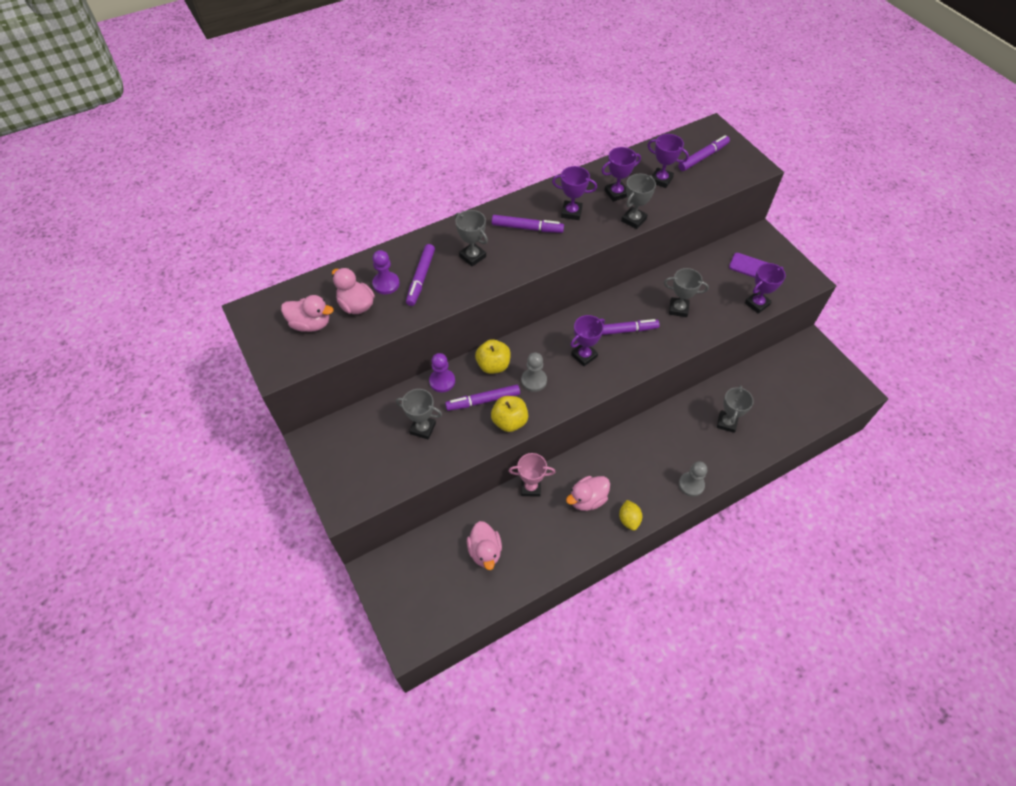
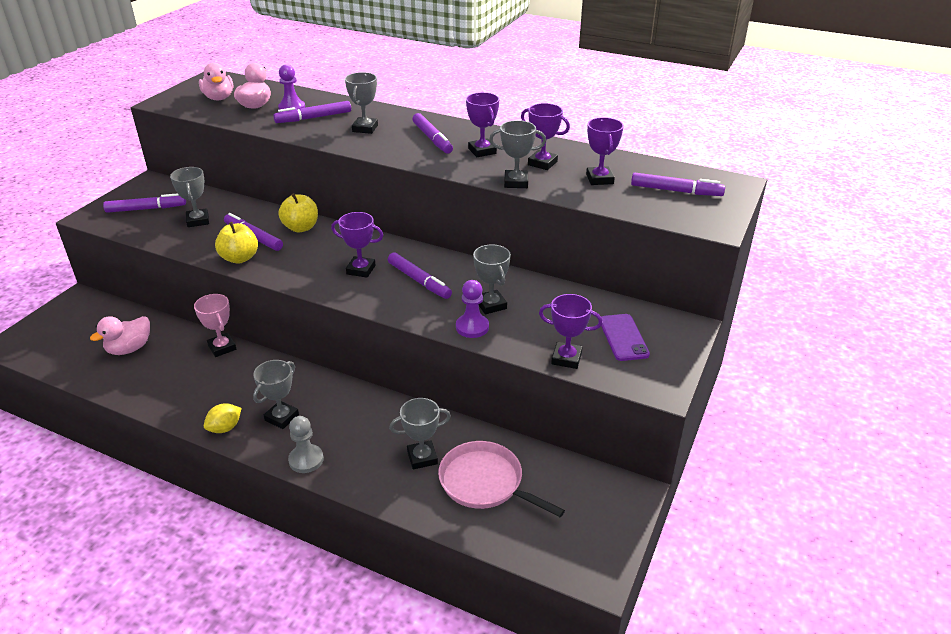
camera: 55 degrees right, 20 degrees down
(367, 459) = (146, 209): none -> purple marker
(442, 381) = (259, 211): purple pawn -> purple pawn (472, 327)
(534, 380) = (301, 254): grey pawn -> none
(587, 499) = (232, 389): pink duck -> none
(639, 481) = (282, 417): none -> grey trophy
(765, 403) = (484, 482): none -> pink pan

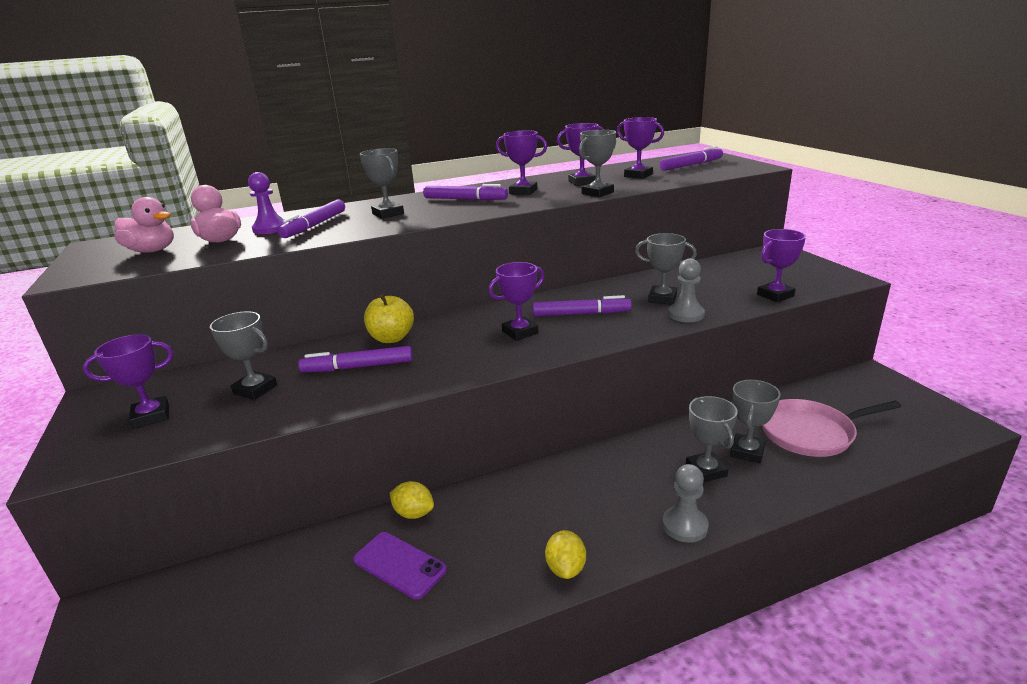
camera: 45 degrees left, 10 degrees down
(129, 349) = (297, 597): pink duck -> none
(146, 209) = (151, 416): purple marker -> purple trophy
(222, 347) = (414, 513): pink trophy -> yellow lemon
(240, 258) = (383, 386): yellow apple -> none
(282, 417) = (594, 516): grey trophy -> grey trophy (706, 470)
(472, 327) = (686, 314): purple pawn -> grey pawn
(623, 337) = (768, 271): purple phone -> purple phone (399, 565)

